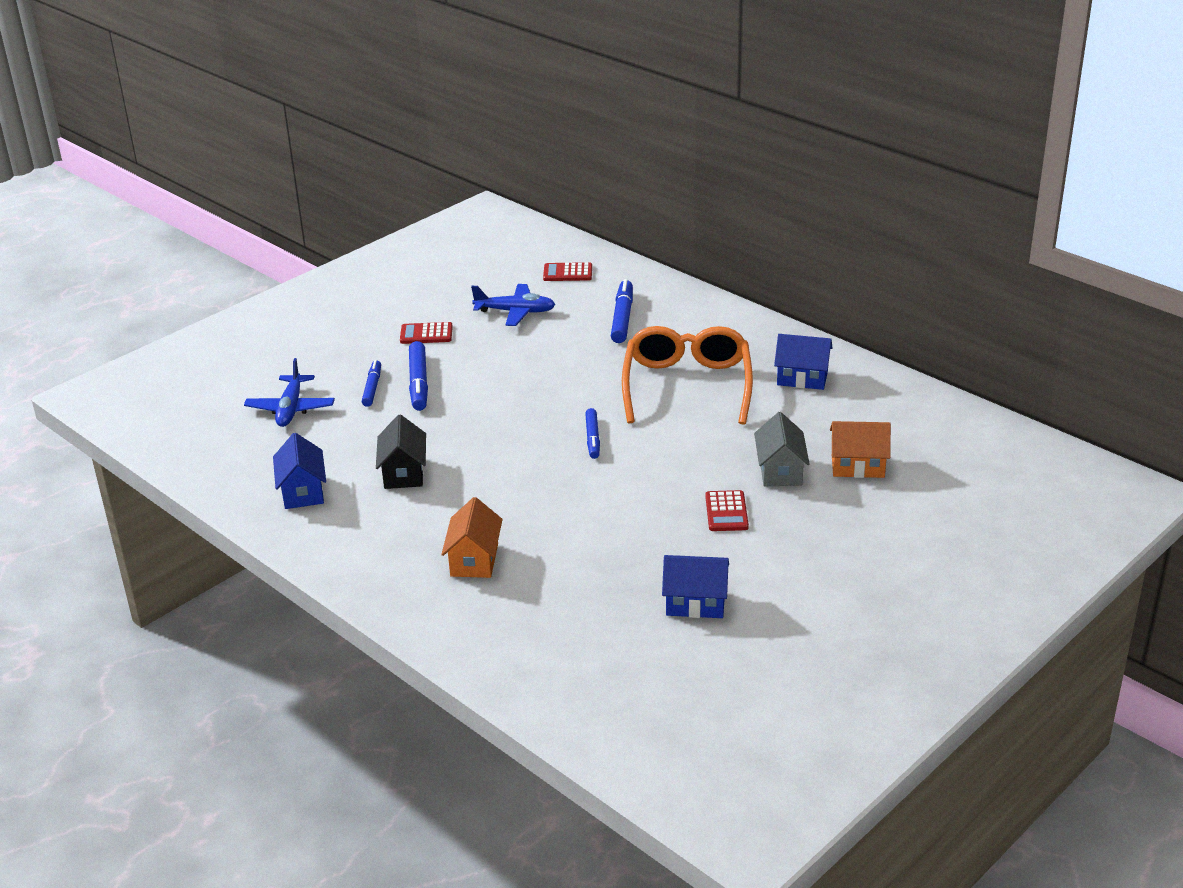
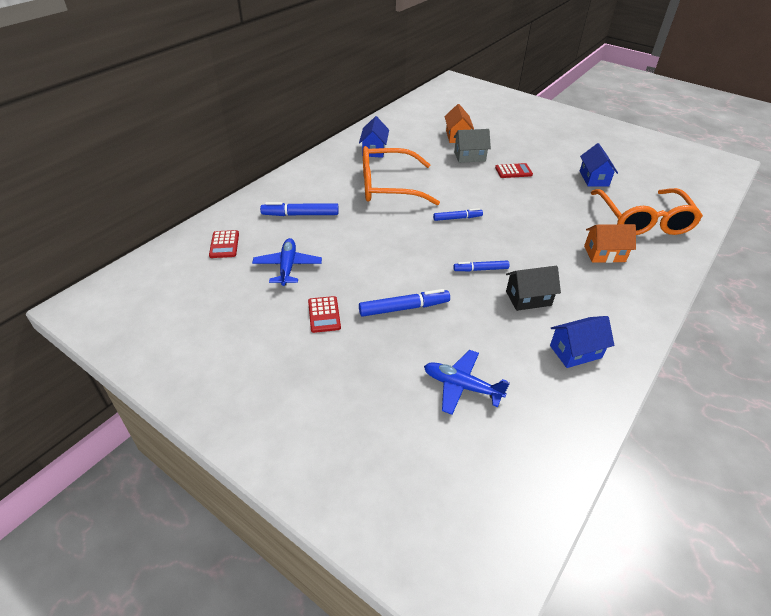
camera: 100 degrees left, 10 degrees up
(290, 409) = (461, 386): blue plane -> blue plane turned 150 degrees counterclockwise
(372, 388) = (416, 335): blue marker -> blue marker (480, 269)
(553, 627) = (643, 220): none -> orange glasses

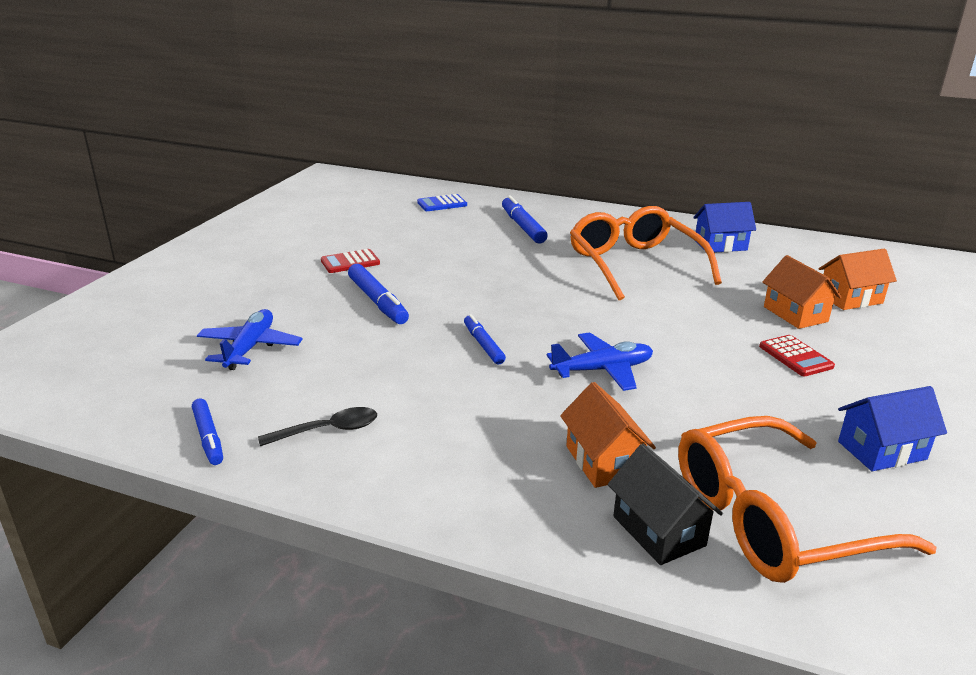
camera: 75 degrees right, 15 degrees down
(224, 244) = (442, 204): red calculator -> blue calculator
(287, 266) = (422, 235): blue plane -> blue plane (602, 370)
(457, 218) = (598, 318): blue marker -> blue marker (208, 437)
(469, 156) = (795, 314): grey house -> orange house
(528, 298) = (435, 386): black house -> black house (658, 531)
(575, 351) = (328, 430): blue house -> black spoon

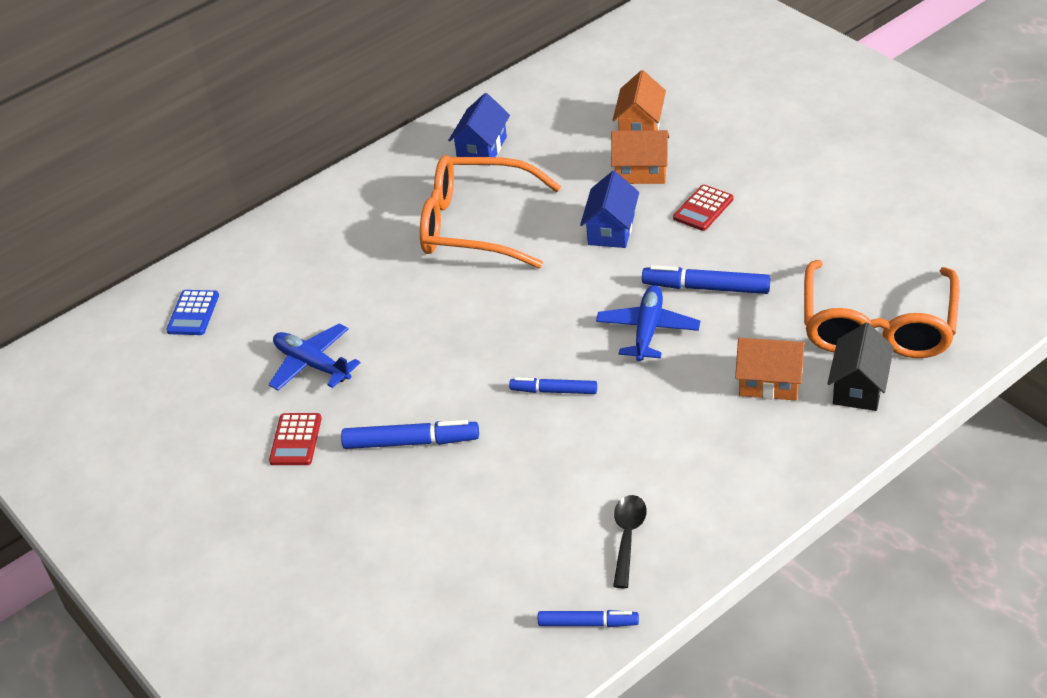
camera: 55 degrees left, 15 degrees up
(250, 348) = (440, 566): blue plane -> blue plane (312, 364)
(523, 226) = (318, 269): blue marker -> blue marker (706, 287)
(658, 531) = (858, 387): black house -> black house turned 75 degrees counterclockwise
(795, 356) = (703, 208): red calculator -> red calculator turned 120 degrees clockwise
(881, 450) = (841, 233): blue house -> blue house (611, 230)

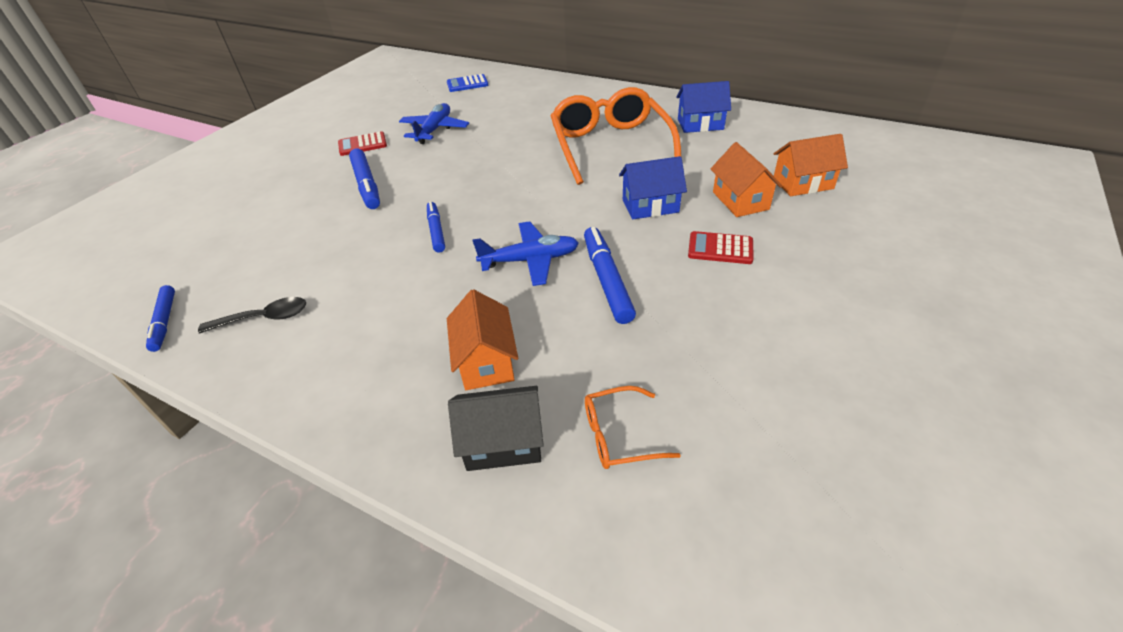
camera: 65 degrees right, 0 degrees up
(878, 325) = (619, 435): orange glasses -> orange glasses, size x0.44

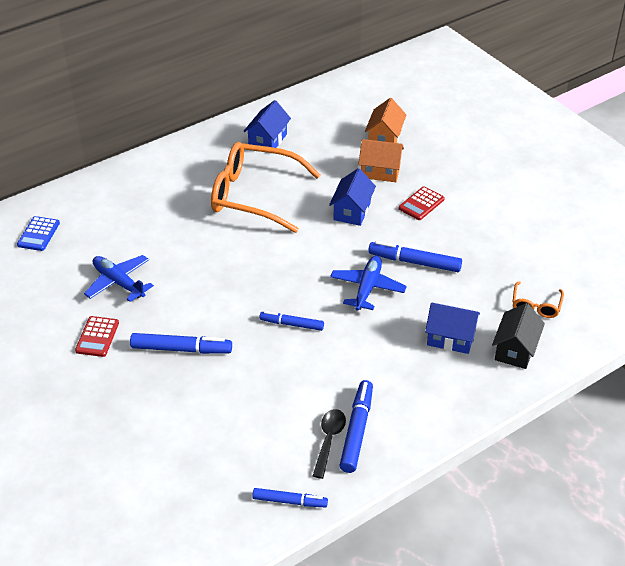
camera: 65 degrees left, 0 degrees up
(284, 334) = (357, 430): none -> blue marker
(486, 361) = (450, 338): orange house -> blue house

